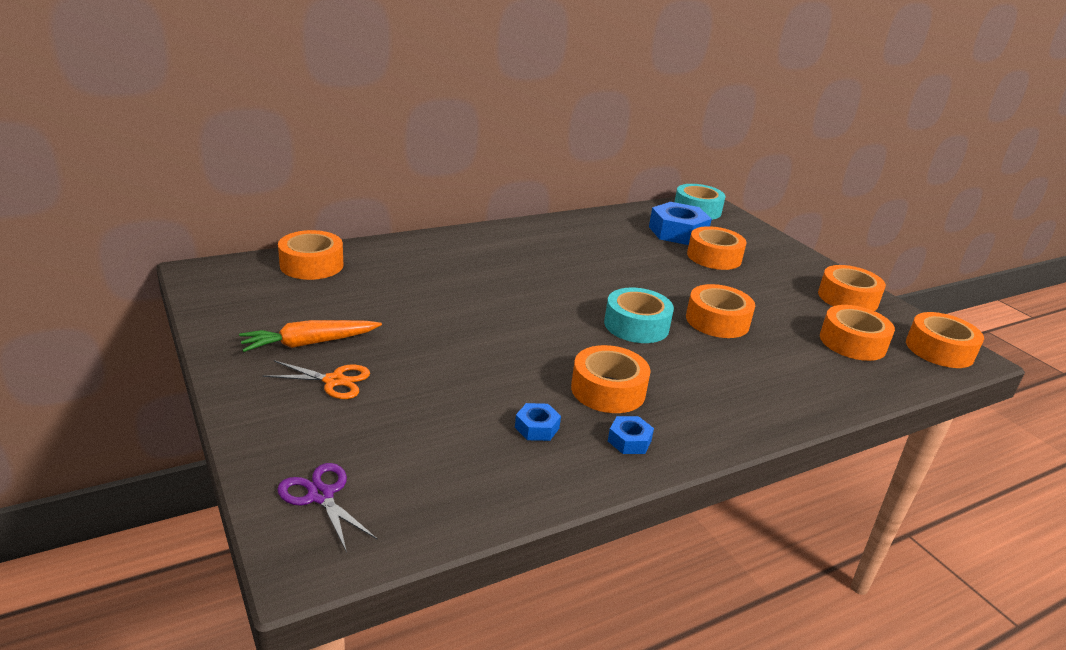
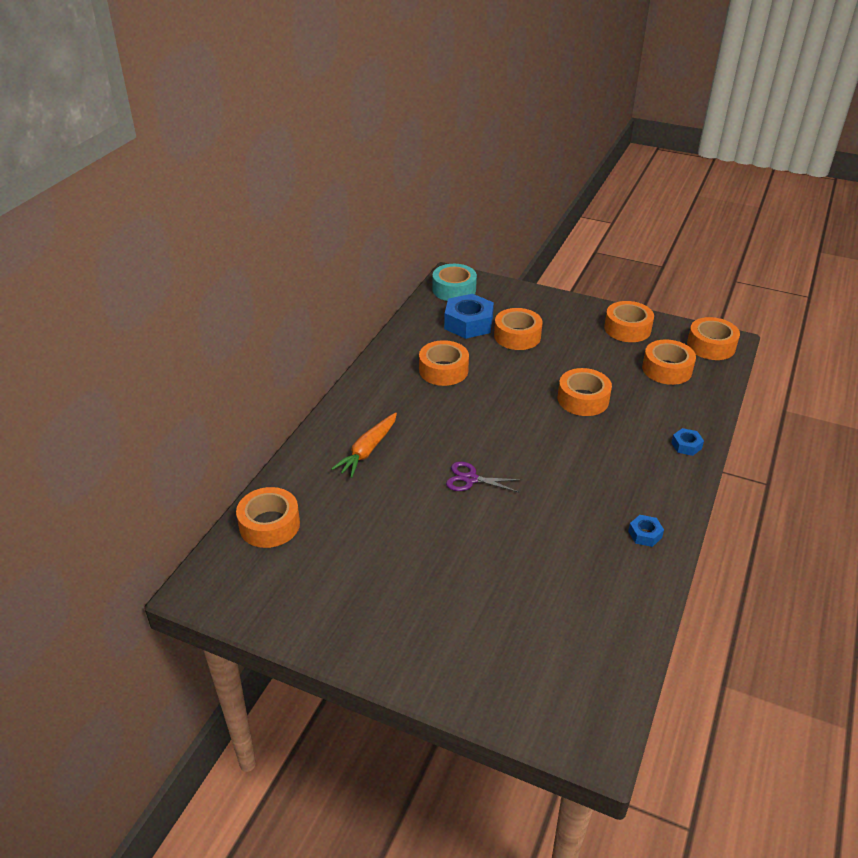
camera: 35 degrees left, 10 degrees up
(310, 343) = (376, 597): orange carrot -> orange carrot (368, 450)
(321, 495) = (547, 701): purple scissors -> purple scissors (470, 479)
(334, 381) = (436, 616): orange scissors -> none
(537, 428) = (591, 562): blue nut -> blue nut (686, 445)
(608, 390) = (592, 503): orange tape -> orange tape (443, 370)
(636, 325) = (545, 435): turquoise tape -> none

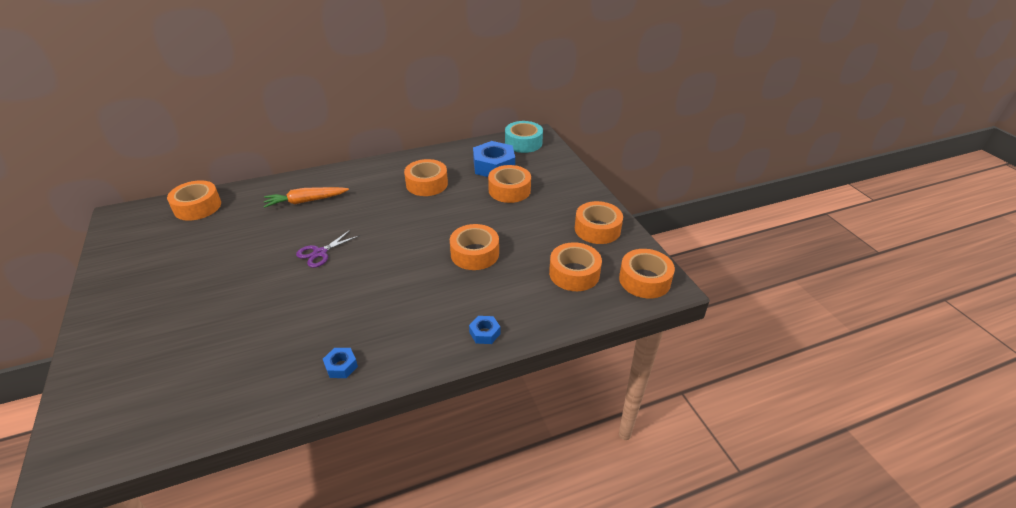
camera: 45 degrees right, 0 degrees up
(470, 479) = (320, 253): purple scissors -> purple scissors turned 105 degrees counterclockwise

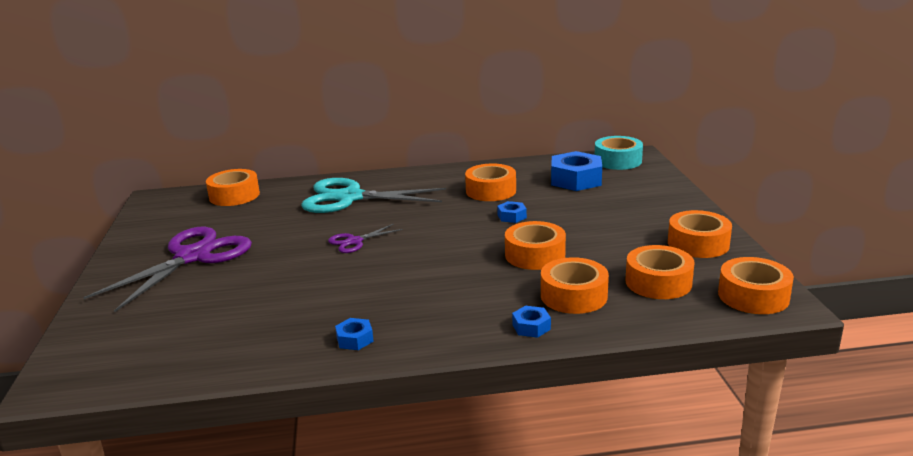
camera: 15 degrees right, 15 degrees down
(172, 286) = (193, 257): none -> purple scissors
(306, 201) = (350, 198): orange carrot -> turquoise scissors
(449, 212) = (511, 216): none -> blue nut
(509, 190) = (590, 202): orange tape -> orange tape (573, 296)

